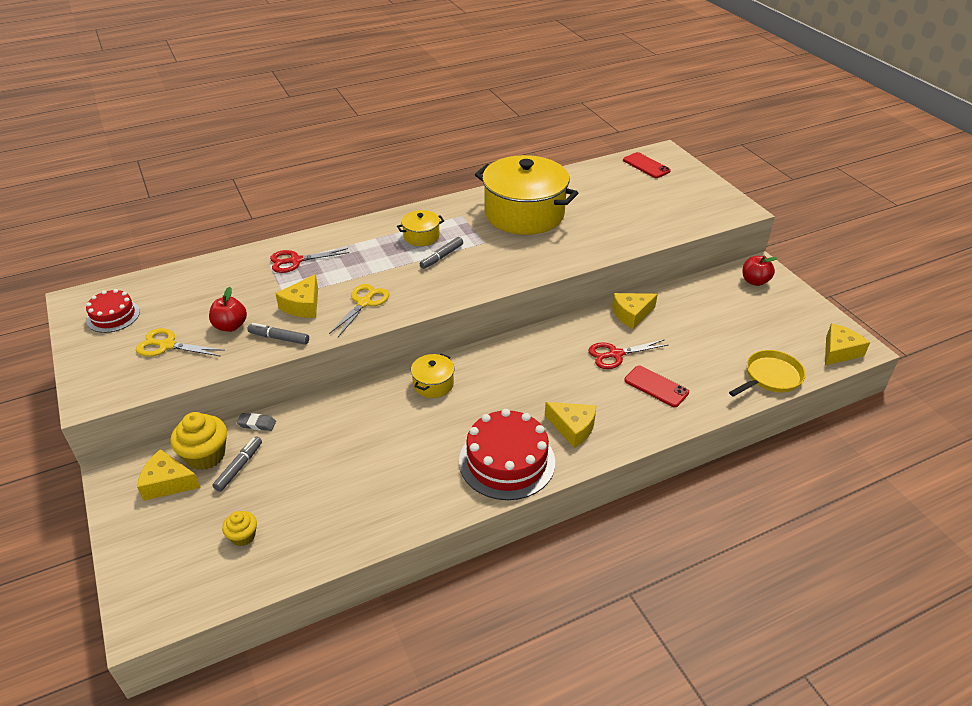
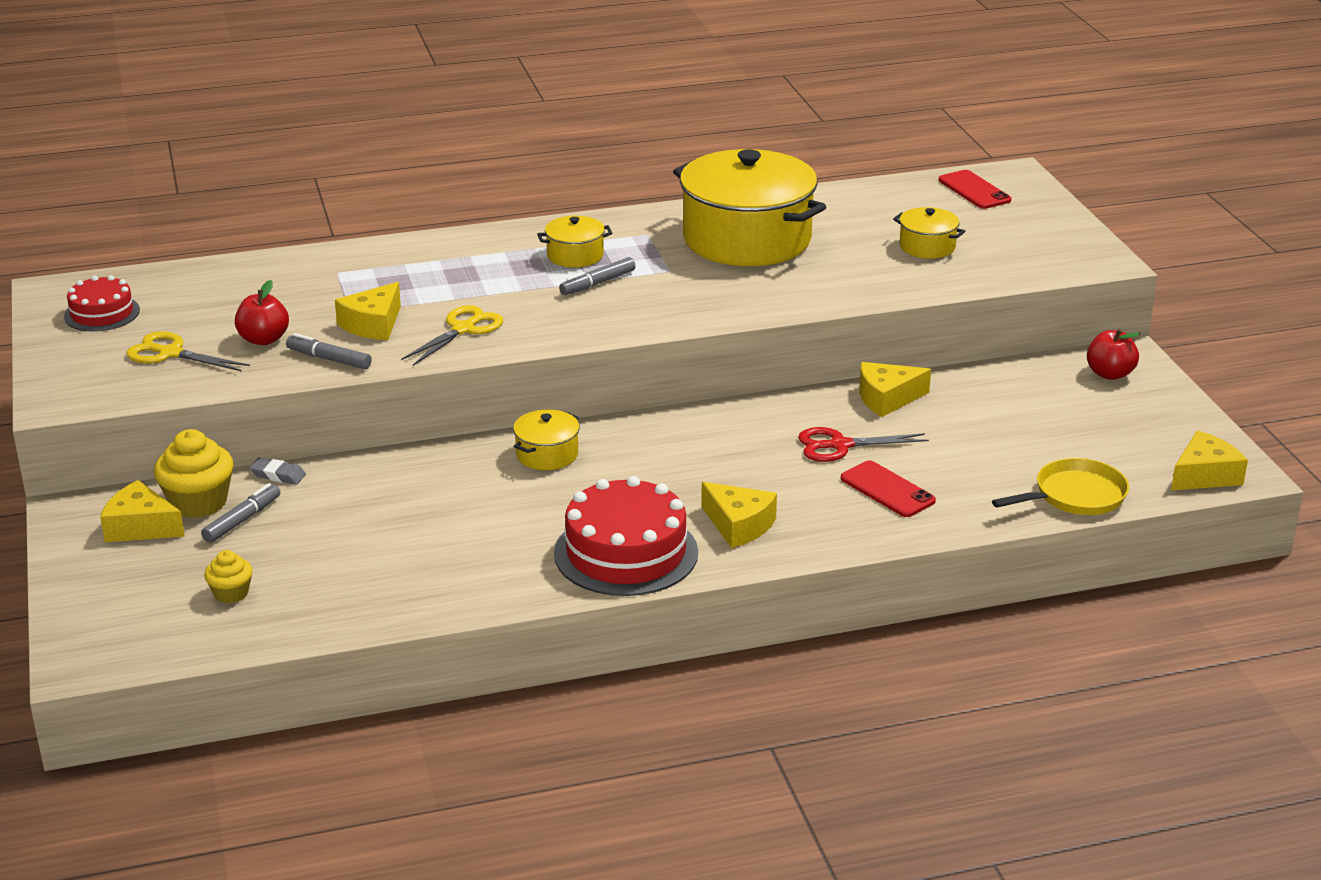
camera: 10 degrees right, 10 degrees down
(295, 261) = (376, 270): red scissors -> none
(634, 209) = (927, 247): none -> yellow pot

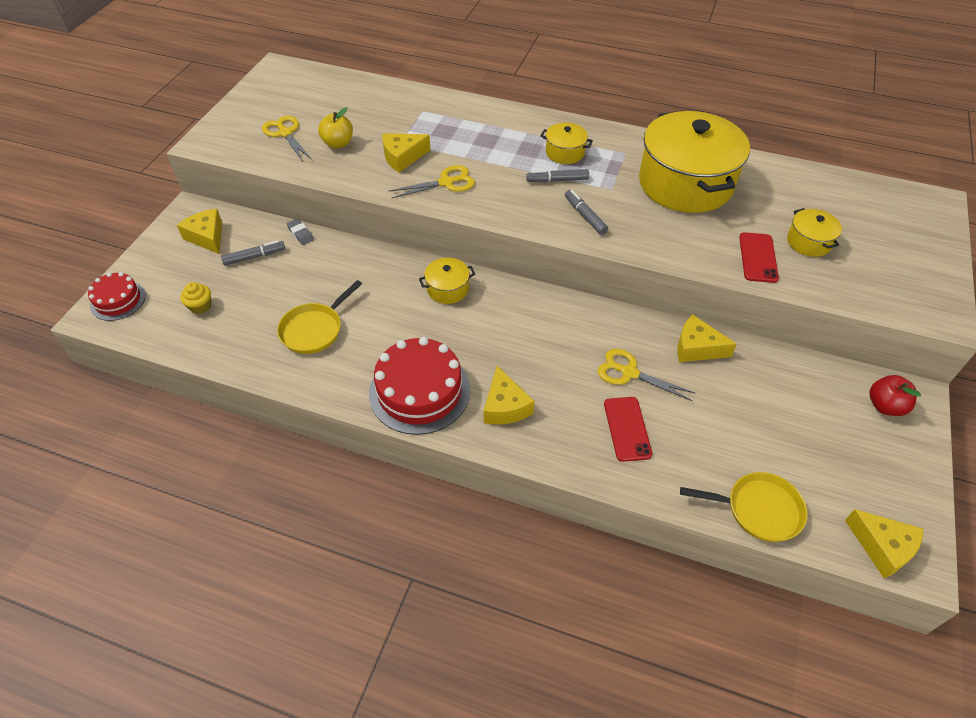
camera: 35 degrees right, 20 degrees up
(102, 313) = (283, 91): red cake -> red cake (118, 300)
(198, 503) = (247, 234): yellow cupcake -> none
(264, 339) = (338, 143): red apple -> yellow apple
(329, 359) = (355, 173): grey marker -> grey marker (585, 216)
(423, 553) = (314, 329): none -> yellow pan
(840, 445) = (629, 373): red scissors -> yellow scissors
(974, 190) = (891, 205): red phone -> red phone (758, 257)
(1204, 475) = (882, 547): yellow cheese -> yellow cheese turned 45 degrees clockwise

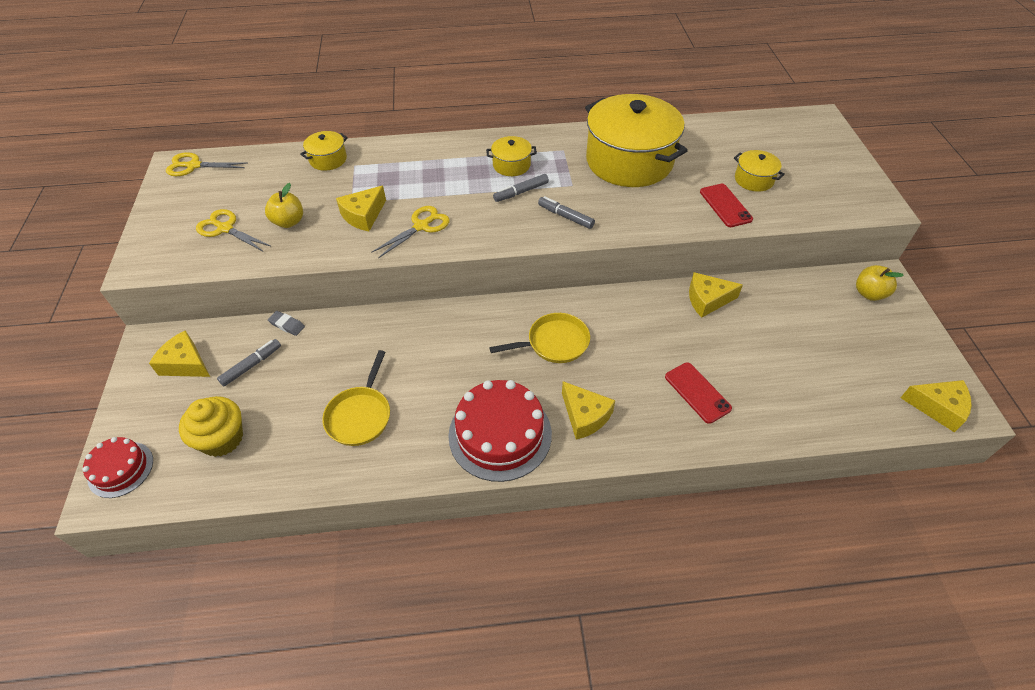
camera: 25 degrees left, 0 degrees up
(200, 306) = (222, 438): yellow cupcake -> yellow cupcake, size x1.75
(447, 289) = (466, 327): yellow pot -> yellow pot (328, 159)
(629, 373) = (668, 342): yellow scissors -> yellow scissors (194, 166)
(758, 509) = (836, 417): yellow pan -> yellow pan (554, 343)
(885, 406) = (869, 293): red apple -> yellow apple

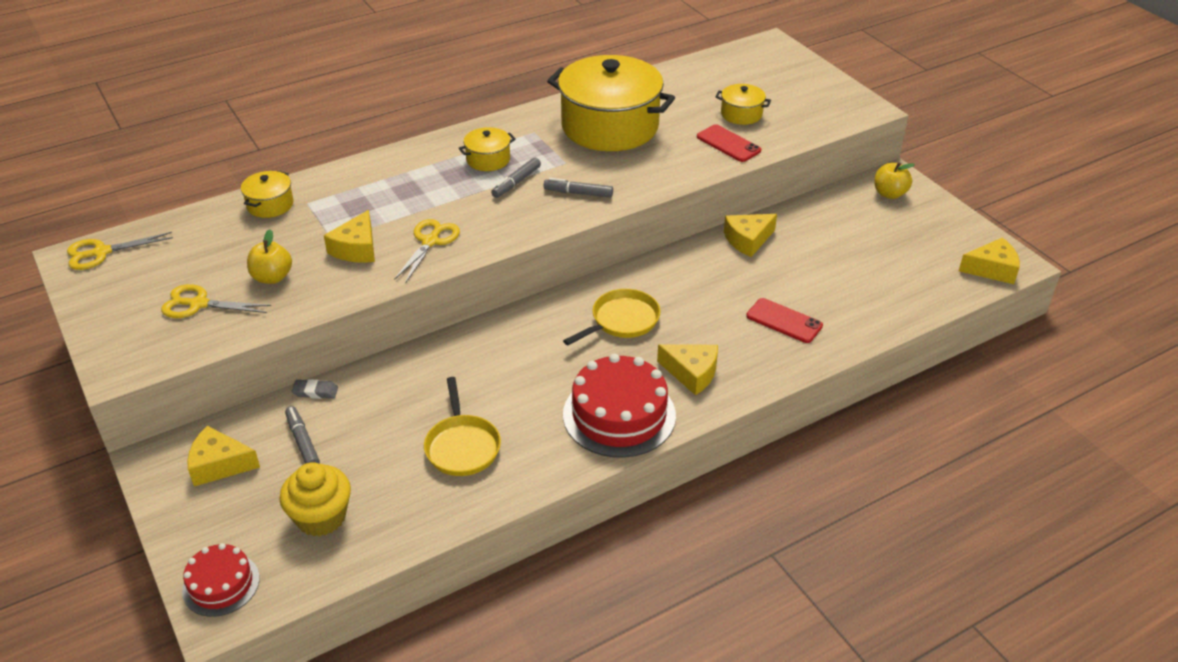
camera: 25 degrees left, 10 degrees down
(251, 365) = (302, 441): grey marker -> grey marker turned 45 degrees counterclockwise

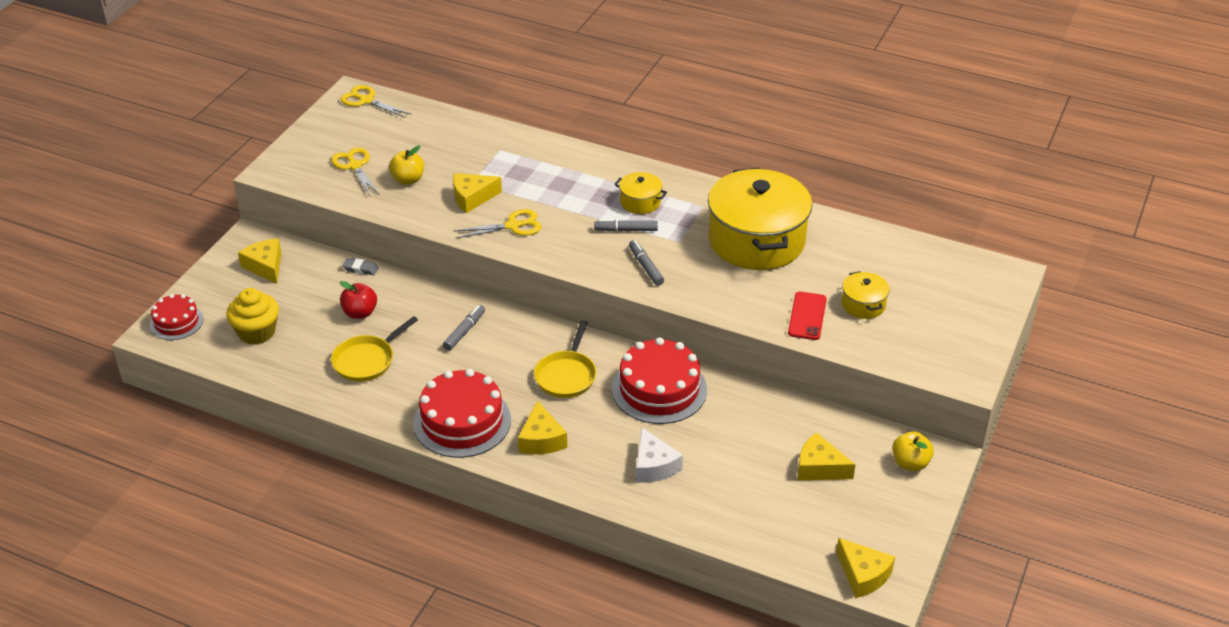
camera: 55 degrees right, 0 degrees up
(270, 205) = (481, 136): yellow pot -> none
(302, 441) = (312, 288): grey marker -> grey marker (464, 331)
(315, 392) = (360, 269): grey eraser -> grey eraser turned 45 degrees counterclockwise
(383, 421) = (360, 313): none -> red apple
(621, 321) = (566, 375): yellow pan -> yellow pan turned 90 degrees clockwise
(692, 276) = (659, 389): none -> red cake
(748, 240) = (741, 401): yellow cheese -> yellow cheese (819, 468)
(784, 321) = (654, 466): red phone -> white cheese

